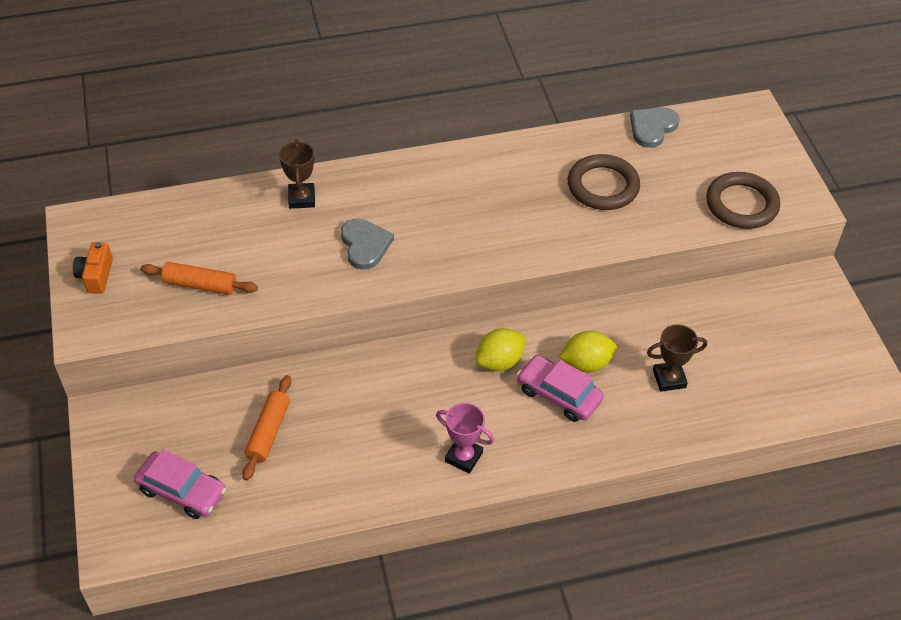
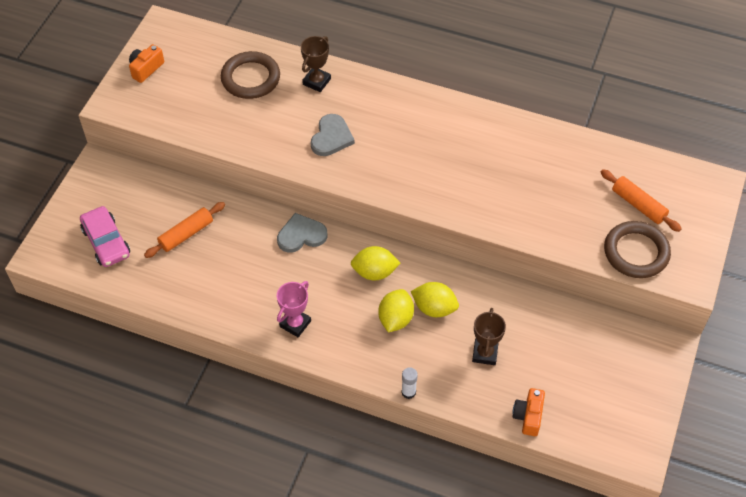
camera: 35 degrees right, 5 degrees up
(200, 285) = (203, 109): orange rolling pin -> orange rolling pin (638, 205)
(463, 457) = (295, 324): pink trophy -> pink trophy turned 60 degrees clockwise
(558, 395) = (395, 319): pink car -> yellow lemon
(603, 186) = (539, 182): brown ring -> brown ring (250, 78)
(631, 457) = (408, 392): none -> white glue stick
(652, 128) = (619, 156): grey heart -> grey heart (301, 235)
(669, 379) = (485, 353): brown trophy -> brown trophy turned 75 degrees clockwise
(757, 413) = (528, 416): none -> orange camera

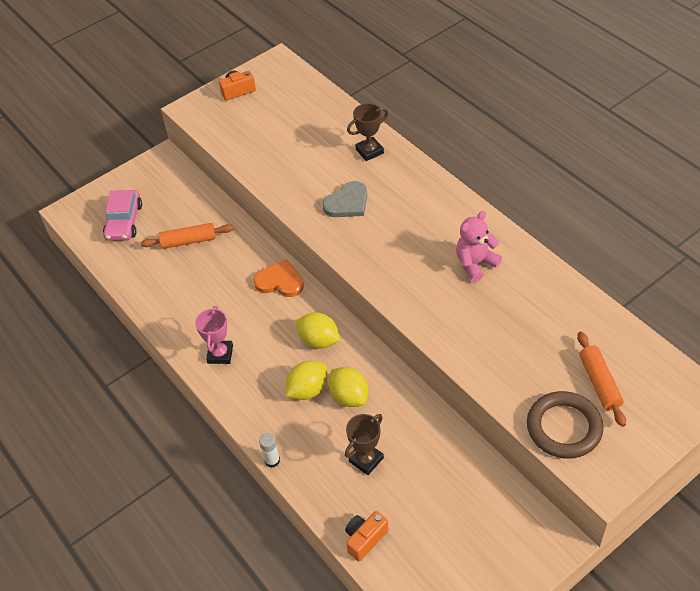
camera: 35 degrees right, 5 degrees down
(250, 78) = (315, 128): brown ring -> none
(295, 324) = (220, 354): pink trophy -> pink trophy turned 60 degrees counterclockwise
(301, 235) = (280, 281): grey heart -> orange heart
(479, 147) = (475, 264): none -> pink teddy bear

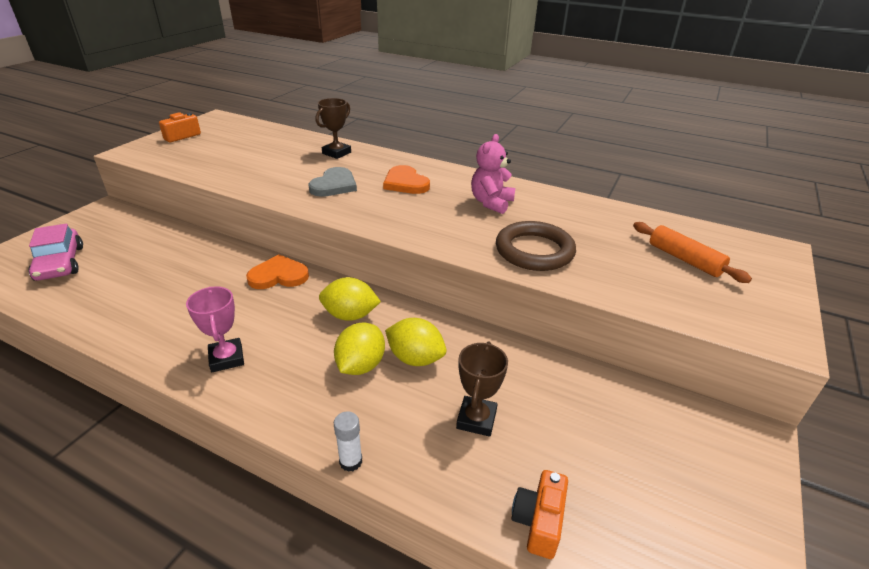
camera: 30 degrees left, 15 degrees down
(188, 241) = (152, 264): orange rolling pin -> none
(412, 215) = (405, 183): none -> orange heart
(564, 427) = (692, 302): brown ring -> brown ring (534, 251)

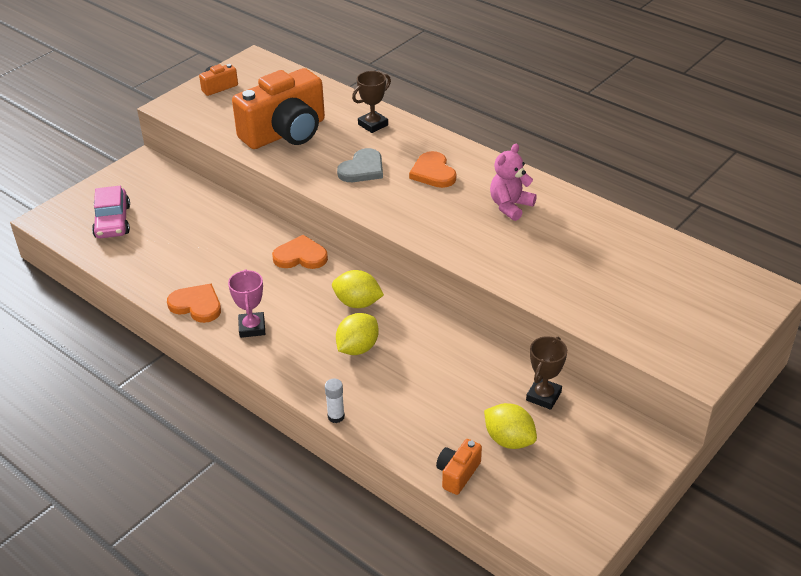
camera: 15 degrees right, 5 degrees up
(155, 340) = (196, 305): none -> orange heart
(251, 163) = (285, 133): none -> orange camera
(415, 358) = (404, 348): yellow lemon -> yellow lemon (509, 440)
(476, 419) = (438, 402): brown trophy -> brown trophy (543, 396)
(534, 251) = (527, 265): brown ring -> none
(684, 259) = (665, 290): orange rolling pin -> none

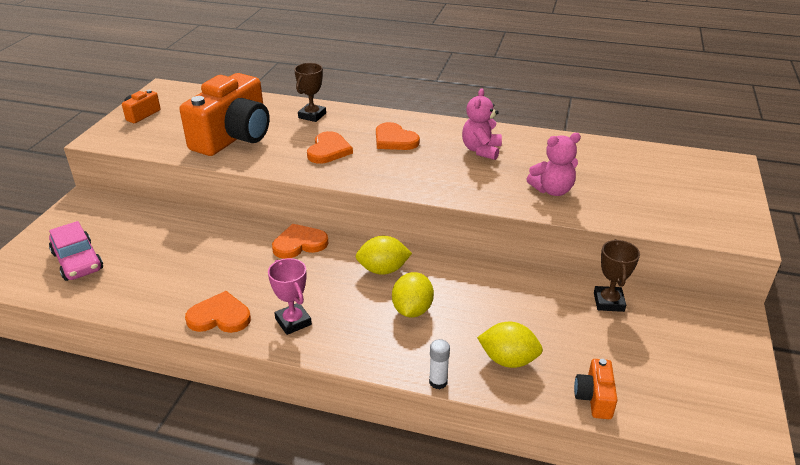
camera: 25 degrees left, 5 degrees down
(362, 169) = (328, 150): grey heart -> orange heart
(509, 440) = (612, 350): yellow lemon -> yellow lemon (508, 360)
(545, 269) = (552, 190): none -> pink teddy bear

